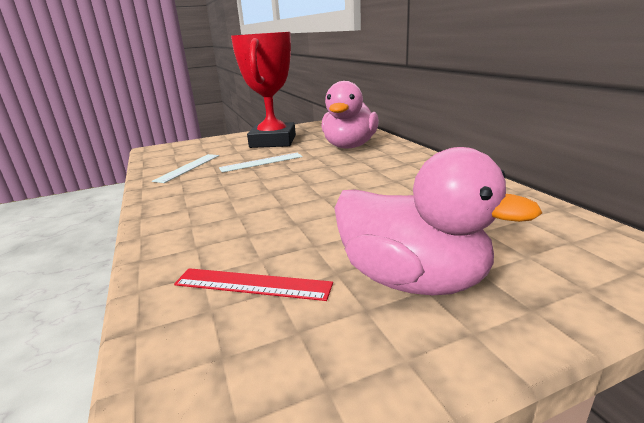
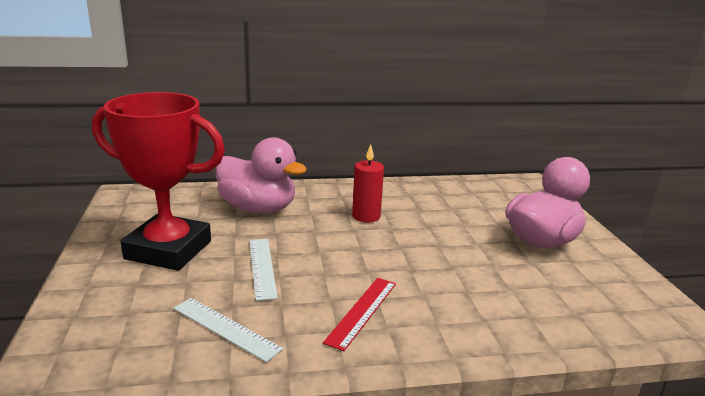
camera: 80 degrees left, 0 degrees up
(252, 284) = (546, 294): red ruler -> red ruler (362, 311)
(374, 176) = (366, 216): none -> red candle

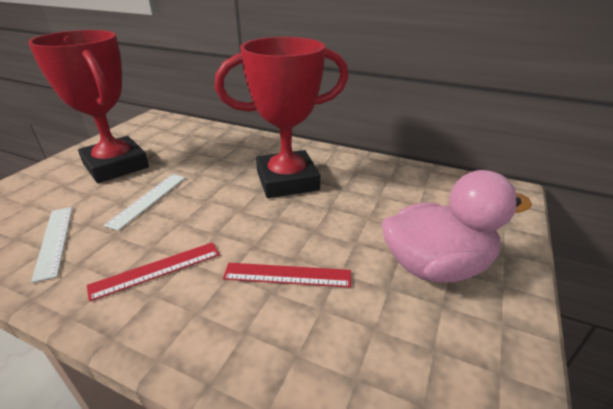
camera: 35 degrees right, 10 degrees up
(258, 209) = (216, 150): pink duck -> none
(366, 216) = (287, 181): red candle -> red trophy
(462, 278) = (287, 275): none -> red ruler

